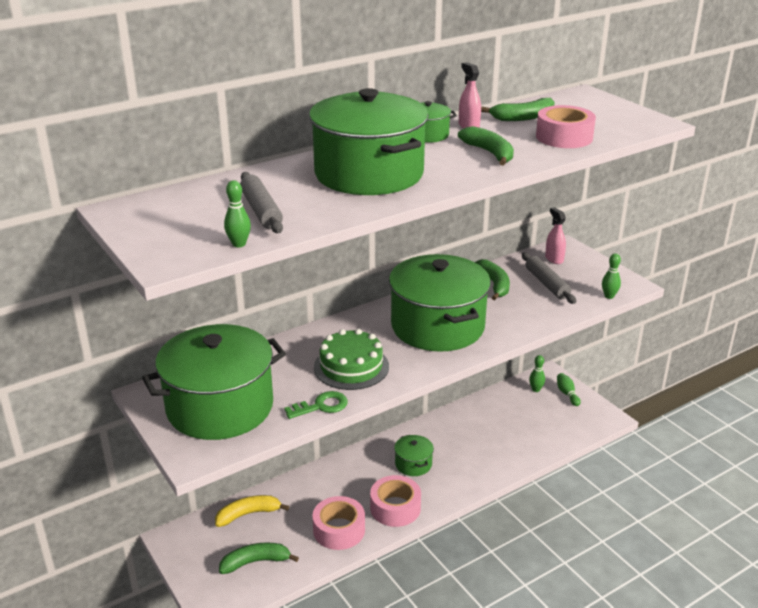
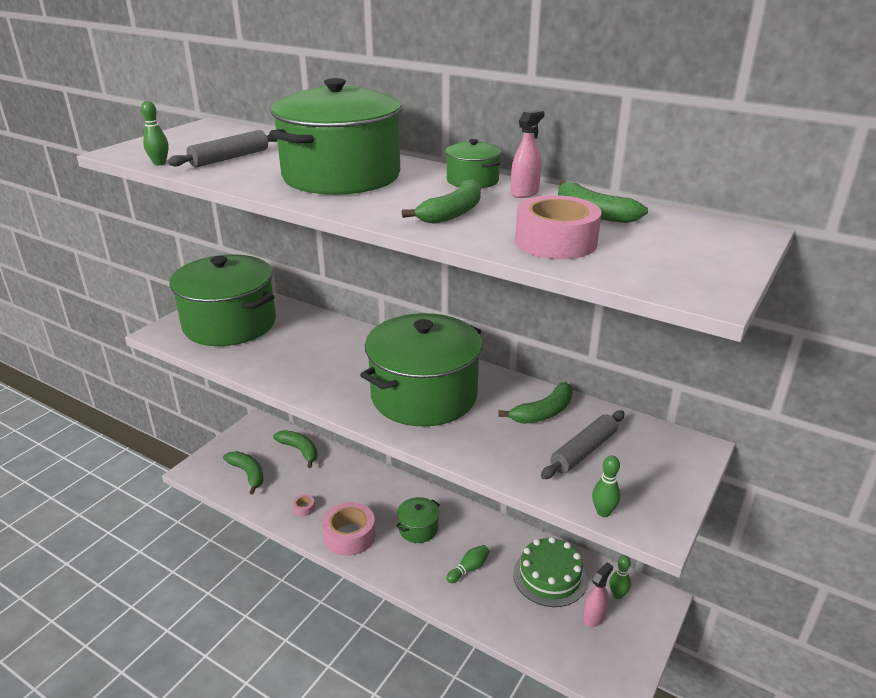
camera: 65 degrees right, 0 degrees up
(248, 514) = (300, 450): yellow banana -> green banana
(321, 406) = (251, 367): green key -> none
(339, 530) = (304, 508): pink tape -> pink tape, size x0.43
(351, 367) = (320, 365): green cake -> green cake (550, 576)
(554, 259) = (653, 445): pink spray bottle -> pink spray bottle (594, 617)
(567, 394) = (635, 629): green bowling pin -> green bowling pin (469, 569)

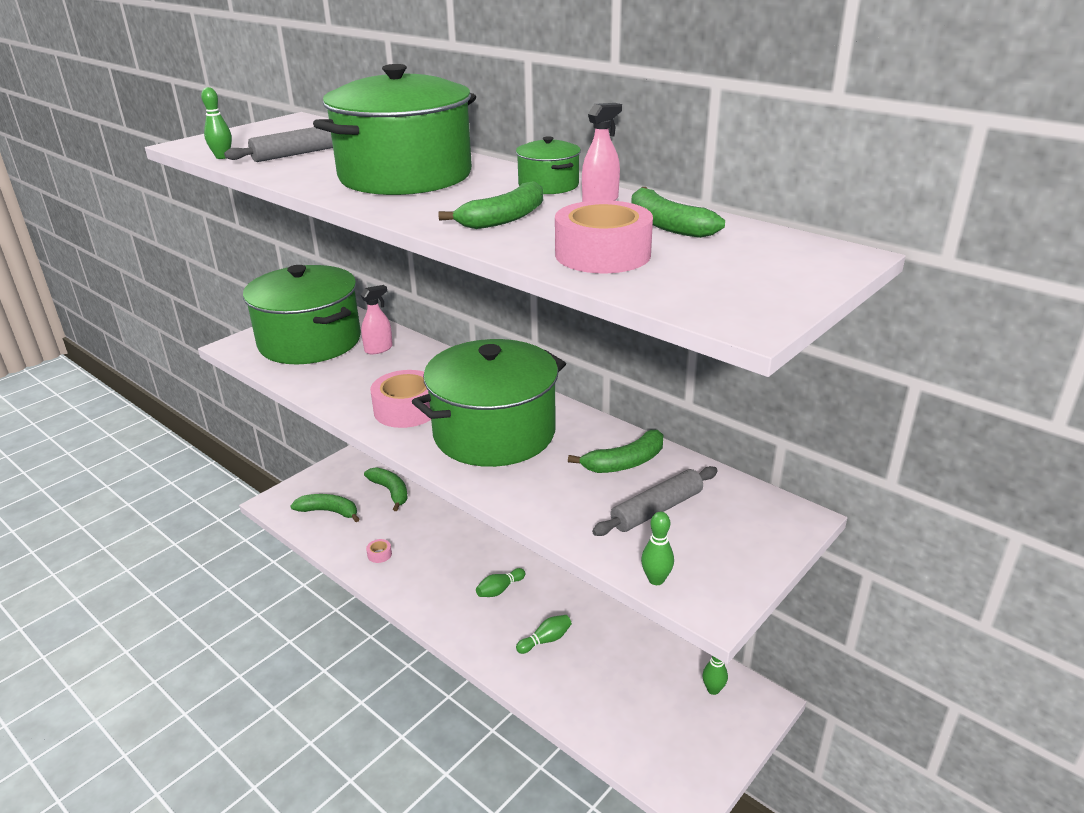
camera: 10 degrees right, 0 degrees up
(248, 474) = (329, 511): green banana -> green banana turned 45 degrees counterclockwise
(349, 536) = (421, 589): pink tape -> pink tape (406, 409)
(418, 529) = (499, 589): green pot -> green bowling pin
(550, 576) = (637, 659): green cake -> none
(594, 617) = (678, 712): pink spray bottle -> pink spray bottle (379, 349)

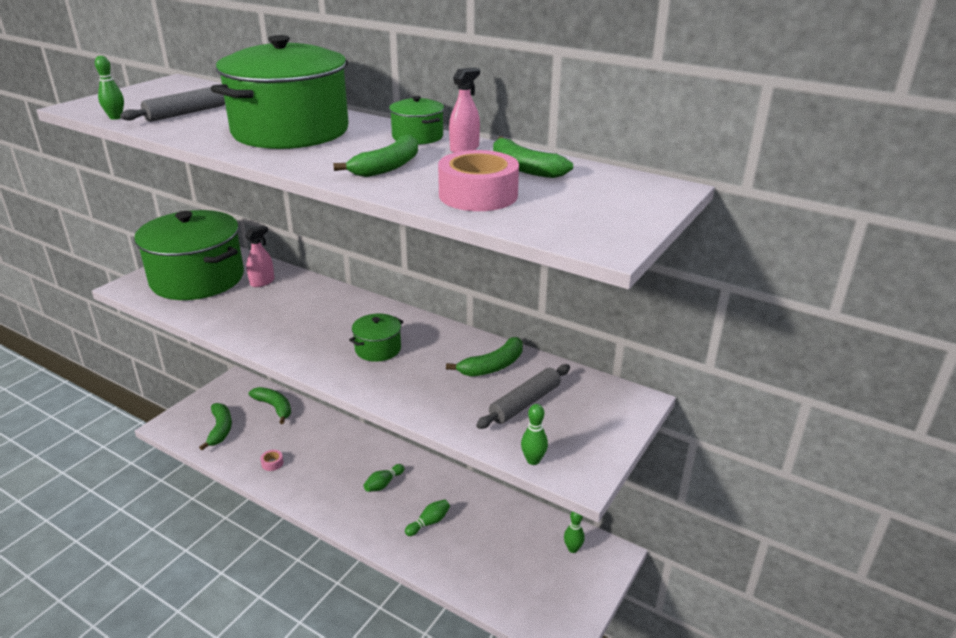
camera: 10 degrees left, 0 degrees up
(329, 511) = (220, 429): green banana -> green banana turned 75 degrees clockwise
(406, 409) = (297, 334): pink tape -> none
(494, 433) = (378, 349): green pot -> green pot, size x0.44

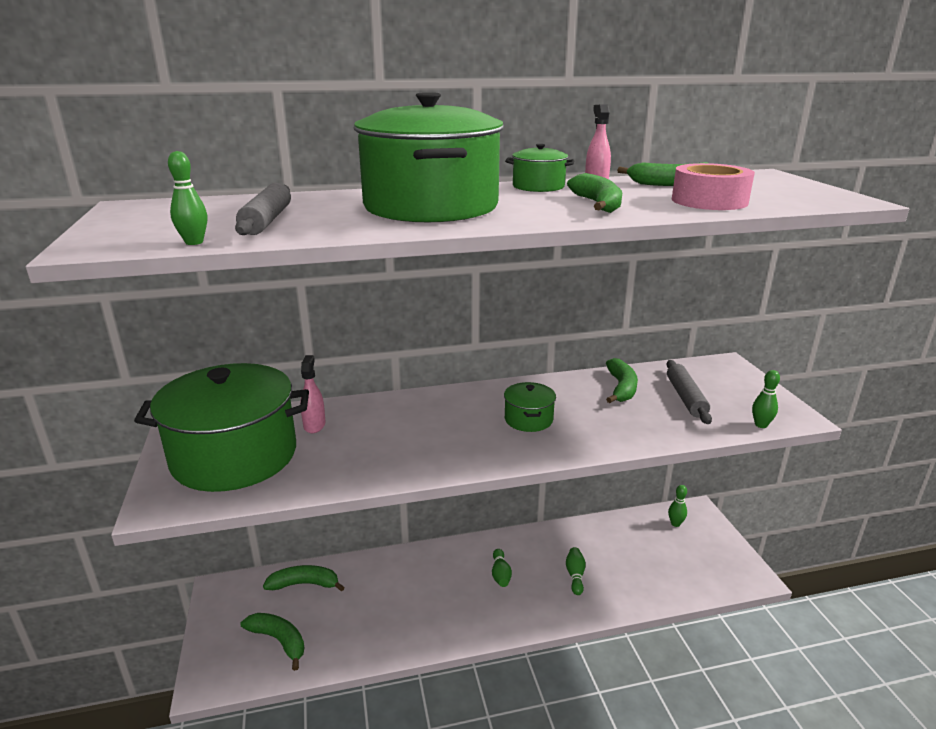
camera: 45 degrees left, 5 degrees down
(272, 463) = (383, 629): pink tape -> none

